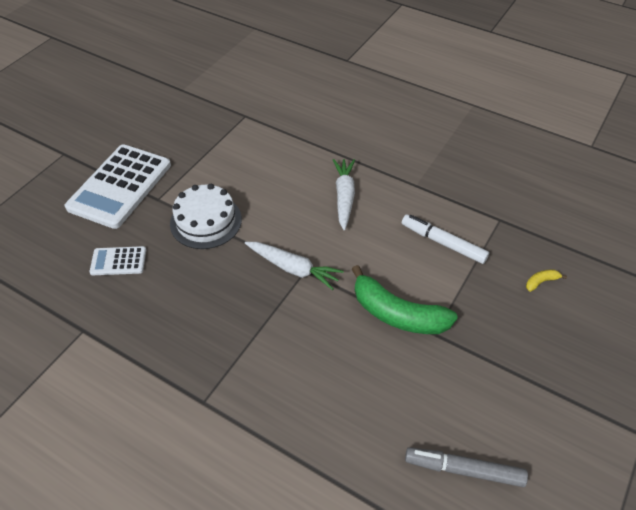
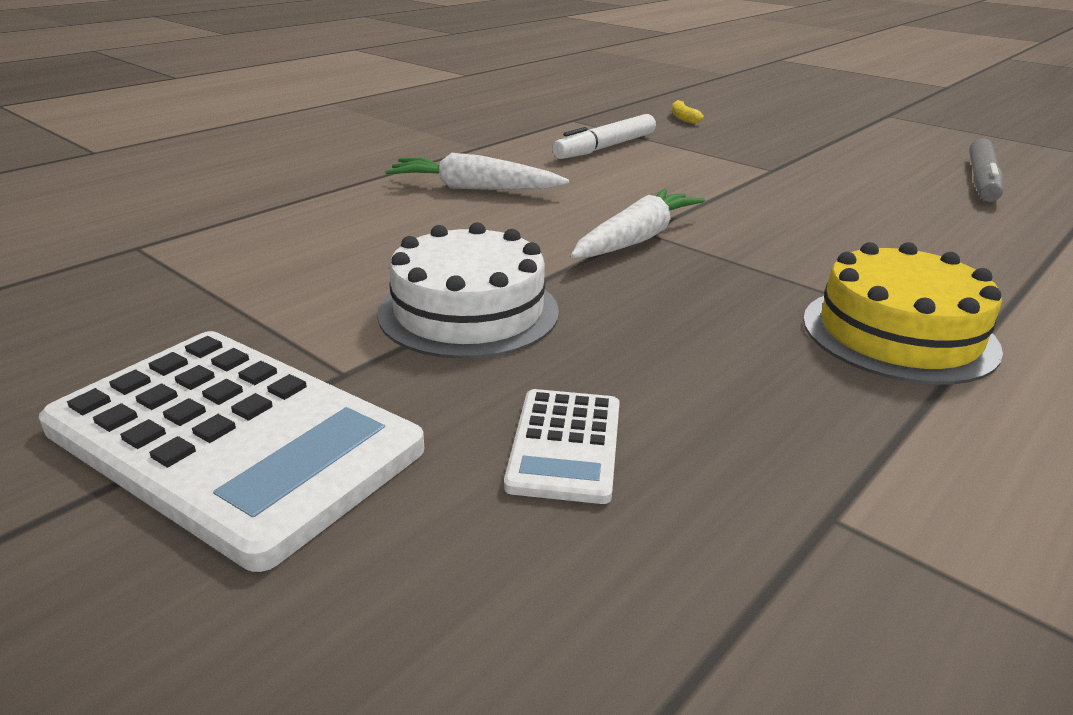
camera: 80 degrees left, 20 degrees down
(206, 370) = (898, 333): none -> yellow cake
(397, 314) = (739, 183): green banana -> none

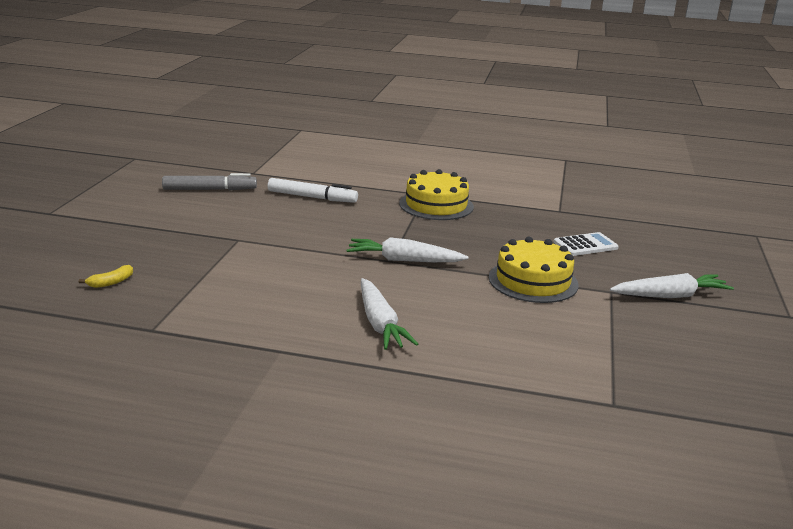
camera: 120 degrees left, 5 degrees down
(233, 439) = (670, 296): white calculator -> white carrot
(468, 311) = (533, 281): white cake -> yellow cake
(605, 147) = (233, 298): white marker -> white marker (312, 197)

